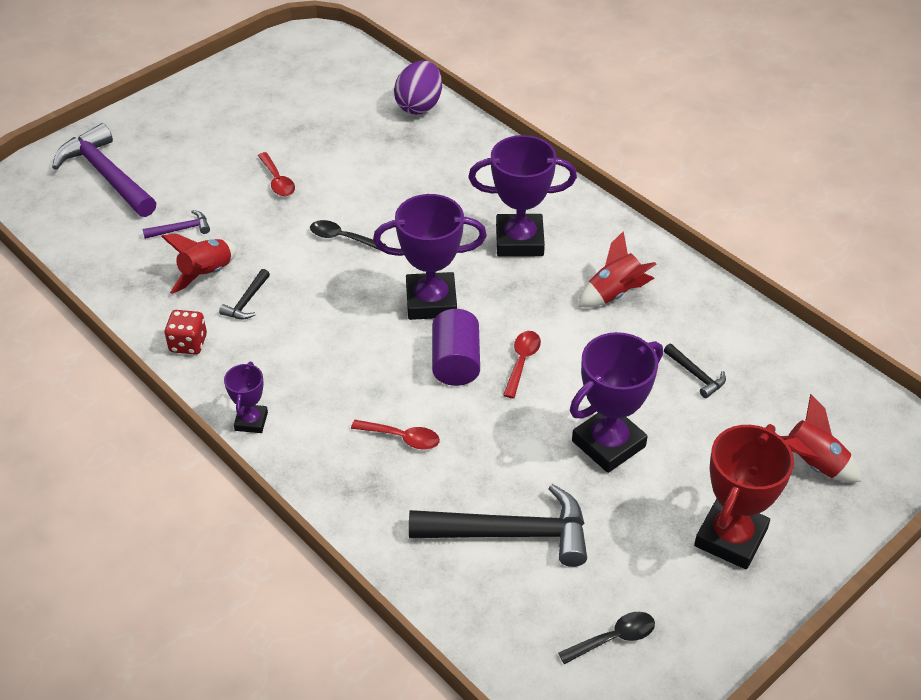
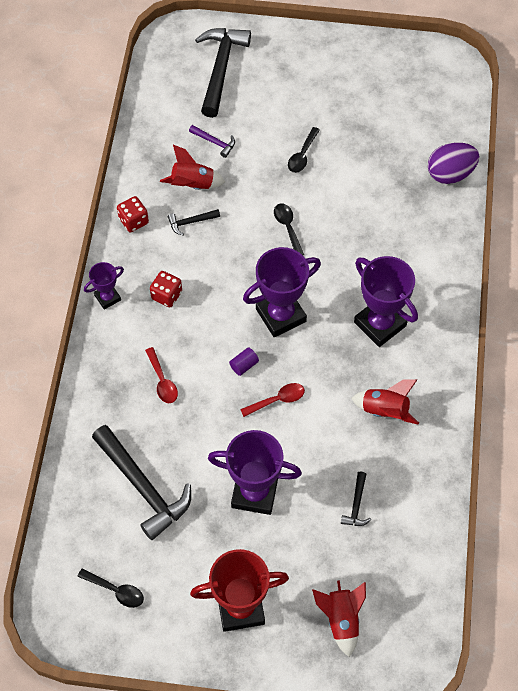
camera: 50 degrees right, 15 degrees up
(106, 175) = (220, 68): purple hammer -> black hammer
(277, 181) = (302, 155): red spoon -> black spoon
(306, 372) = (166, 295): none -> red dice
(431, 301) = (281, 315): purple trophy -> purple trophy turned 75 degrees counterclockwise
(455, 362) = (244, 365): purple cylinder -> purple cylinder, size x0.51

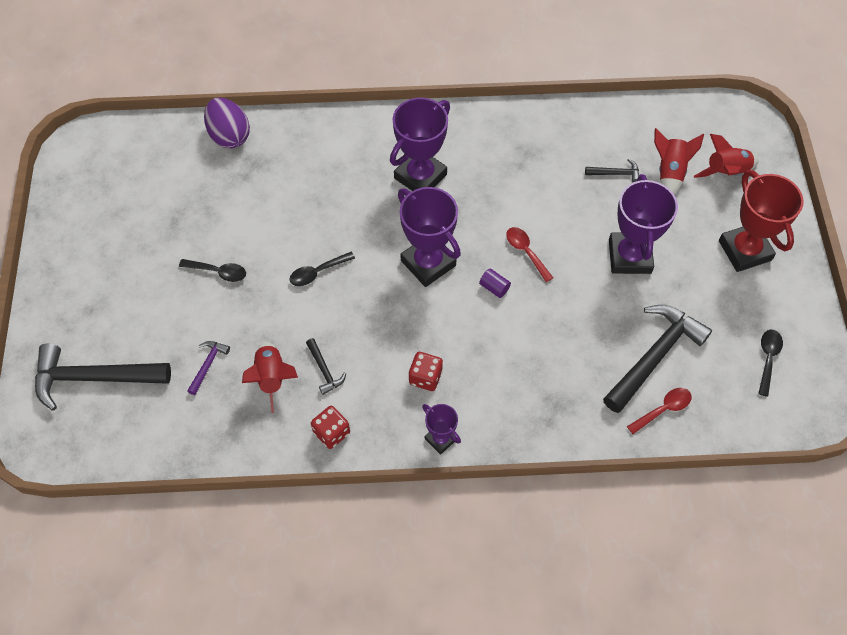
camera: 100 degrees left, 0 degrees up
(162, 381) = (531, 361): red spoon -> red spoon (663, 409)
(385, 410) = (514, 162): red rocket -> red rocket (670, 172)

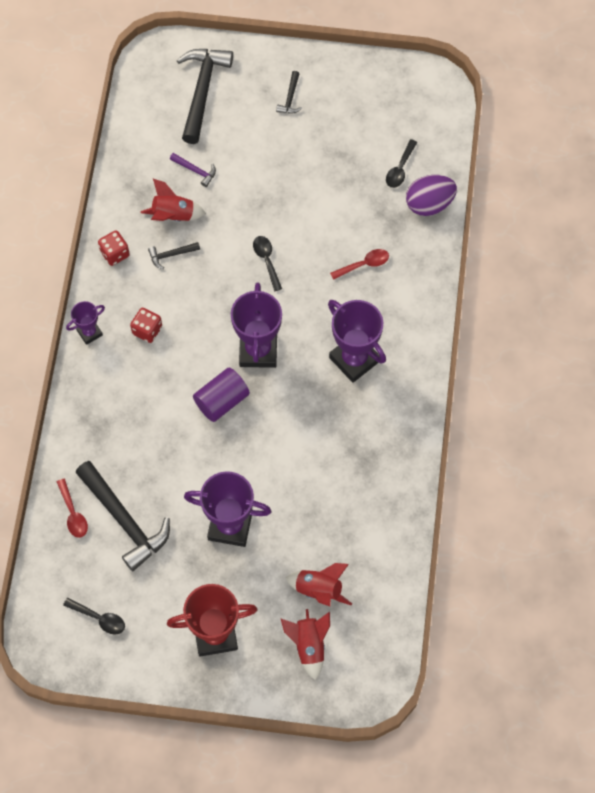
camera: 100 degrees right, 5 degrees up
(218, 272) = (283, 184): black spoon -> black spoon (400, 169)
(428, 263) = (258, 350): purple trophy -> purple trophy turned 60 degrees counterclockwise
(494, 287) = (221, 401): purple cylinder -> purple cylinder, size x1.97
(526, 252) = (253, 435): red spoon -> red spoon (364, 264)
(616, 173) = (326, 537): black hammer -> black hammer (290, 98)

